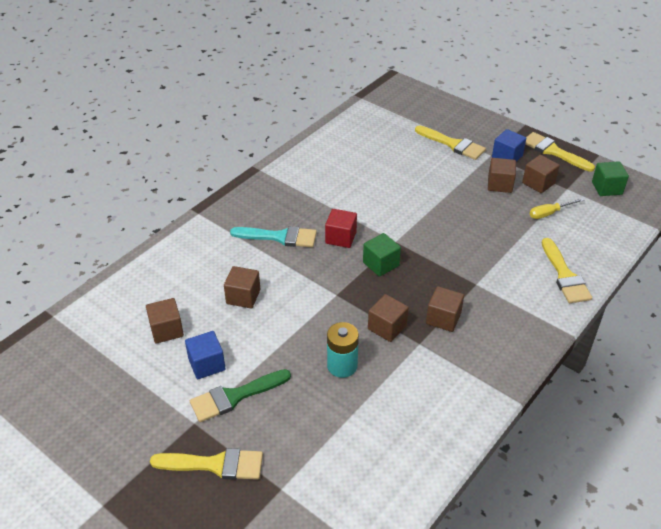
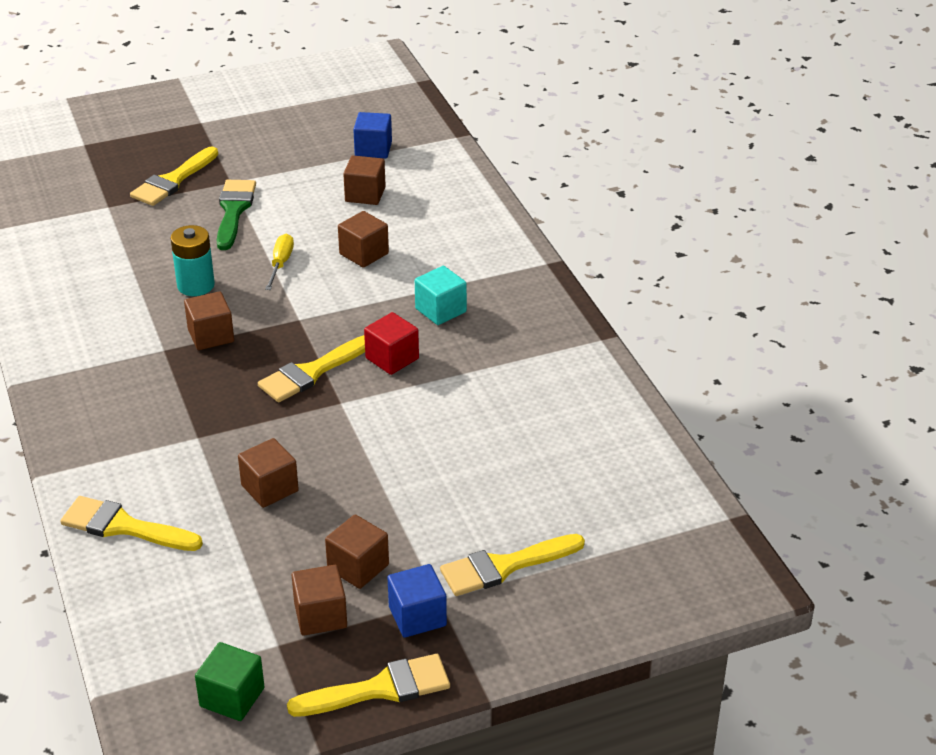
camera: 120 degrees right, 5 degrees down
(207, 364) = (292, 206): blue cube -> blue cube (373, 149)
(279, 237) = (440, 310): turquoise brush -> turquoise cube
(381, 264) = (312, 372): green cube -> yellow brush
(443, 318) = (176, 383): brown cube -> brown cube (270, 488)
(549, 213) = (246, 585): yellow screwdriver -> yellow screwdriver (280, 264)

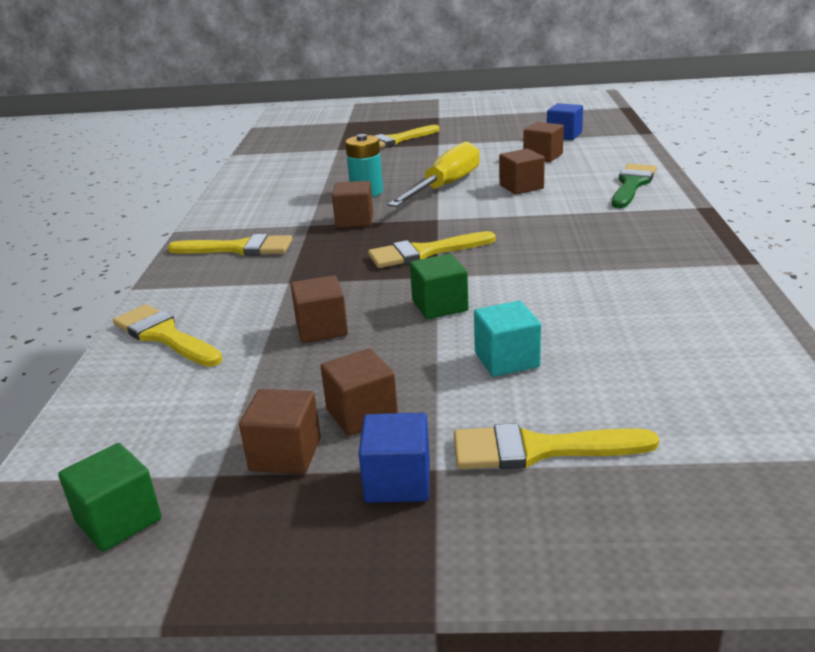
camera: 25 degrees right, 10 degrees down
(234, 211) = (429, 157): green brush -> green brush (632, 184)
(280, 264) = (445, 186): yellow screwdriver -> yellow screwdriver, size x2.02
(362, 440) = (440, 306): none -> green cube
(379, 689) = (295, 559): yellow brush -> yellow brush (238, 248)
(392, 358) = (507, 252): red cube -> none
(440, 310) = (573, 226): turquoise cube -> turquoise cube (506, 360)

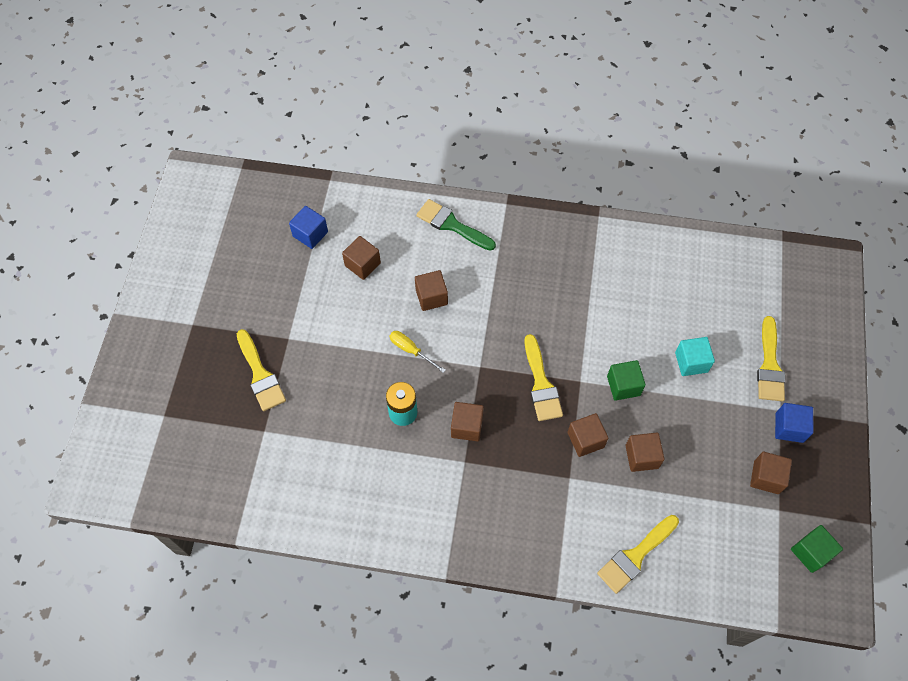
camera: 85 degrees left, 35 degrees up
(238, 248) = (501, 516): yellow brush -> none
(361, 414) = (735, 439): brown cube -> brown cube (585, 440)
(445, 186) = (411, 350): yellow screwdriver -> yellow screwdriver, size x0.50

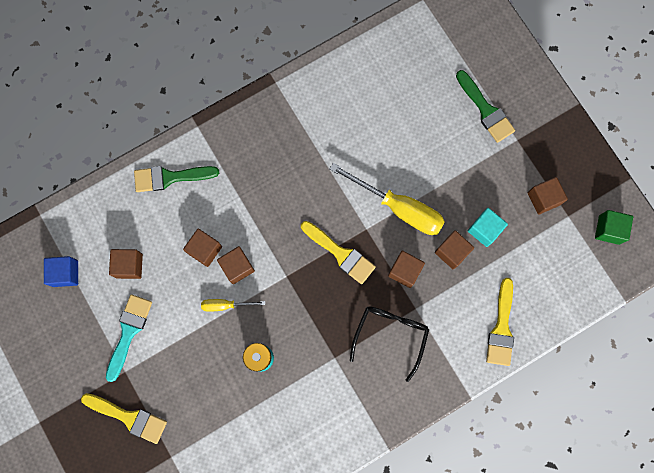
camera: 40 degrees left, 15 degrees up
(318, 312) = (128, 332): none -> turquoise brush
(466, 426) = (314, 330): brown cube -> brown cube (237, 267)
(528, 482) = (390, 335): none -> black glasses
(623, 386) = (399, 208): green cube -> yellow screwdriver
(691, 362) = (431, 151): turquoise cube -> turquoise cube (484, 230)
(769, 365) = (485, 110): yellow brush -> green brush
(789, 427) = (532, 148): blue cube -> none

